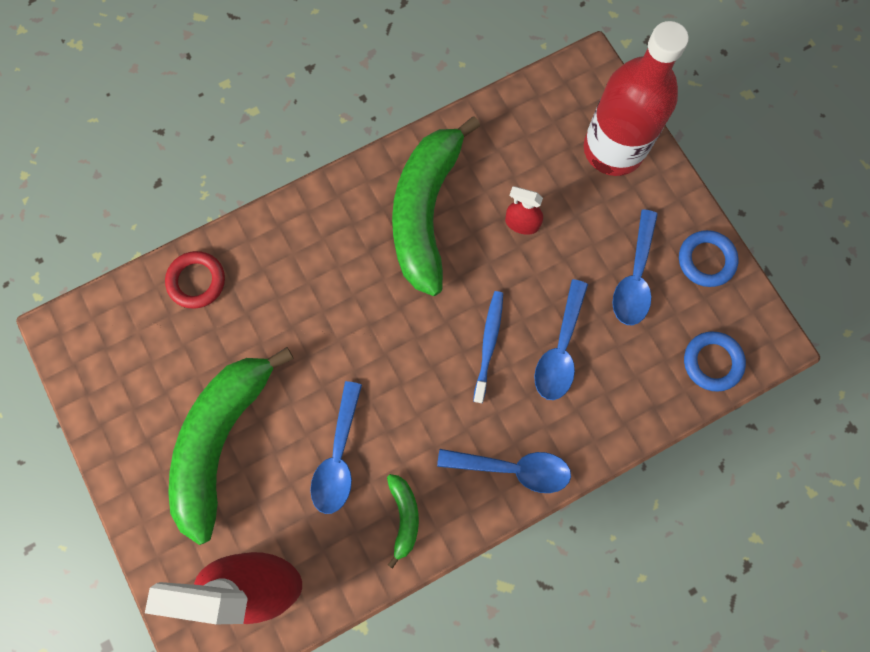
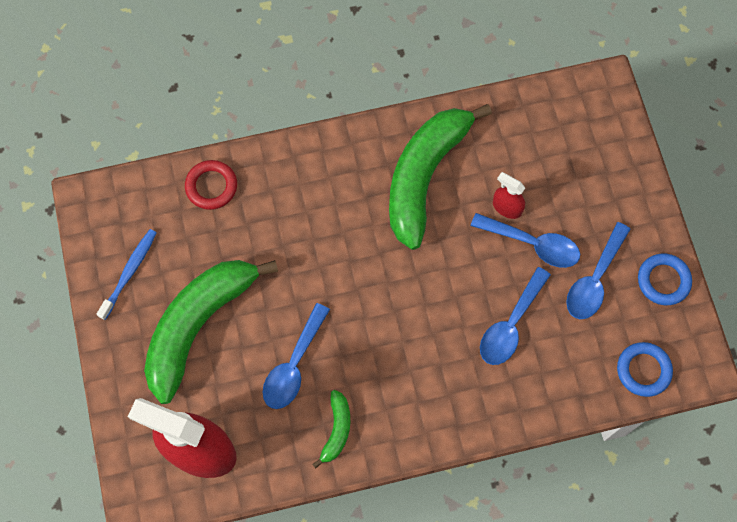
camera: 15 degrees right, 5 degrees down
(488, 344) = (449, 304): blue toothbrush -> blue toothbrush (129, 272)
(513, 468) = (442, 414): blue spoon -> blue spoon (533, 244)
(613, 149) = (607, 163): red bottle -> none

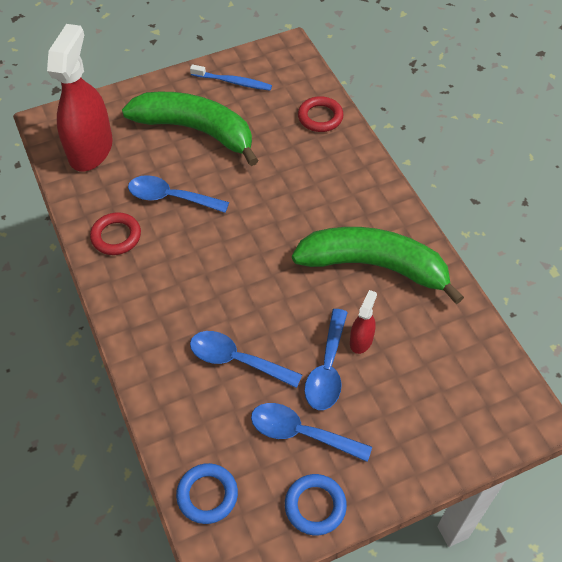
camera: 80 degrees right, 15 degrees down
(336, 430) = (116, 236): green banana -> red ring

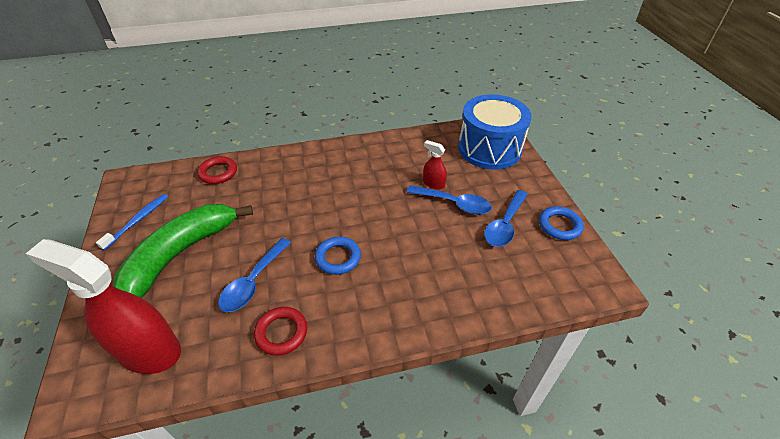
camera: 80 degrees left, 10 degrees down
(207, 495) = (556, 286): blue ring -> blue ring (338, 258)
(236, 360) = (439, 254): blue spoon -> none
(374, 266) = (374, 167): green banana -> none
(464, 409) = (489, 149): none -> blue drum

